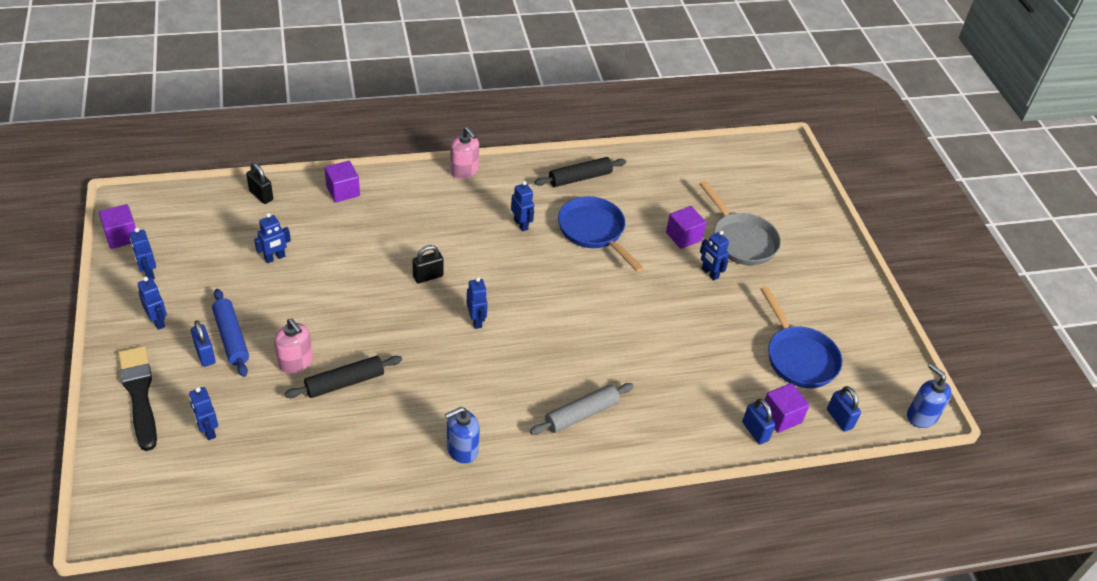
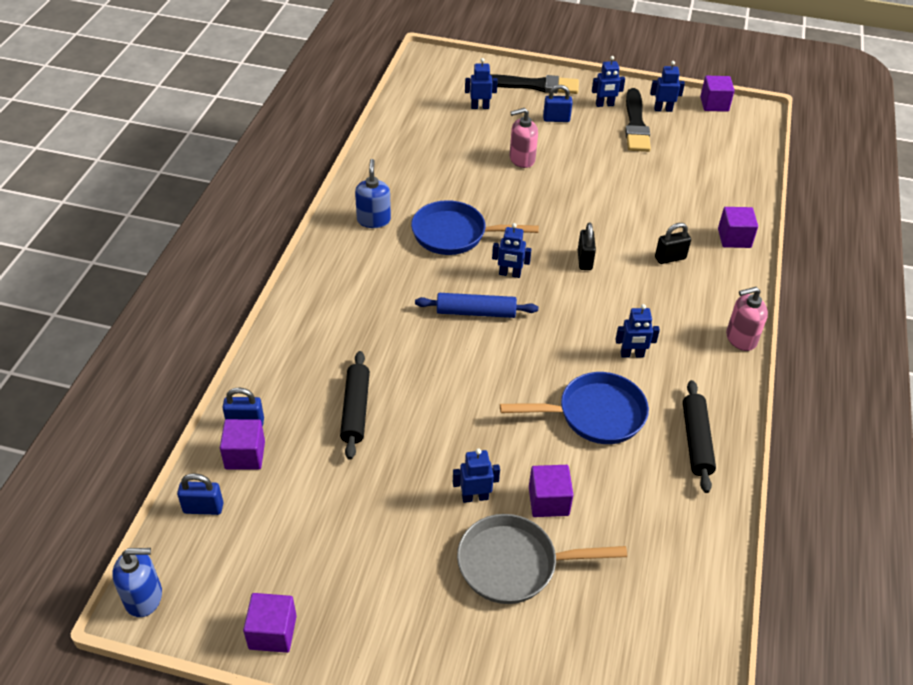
camera: 120 degrees right, 0 degrees up
(187, 288) = (635, 124): none -> black brush
(231, 337) = (567, 134): blue rolling pin -> blue rolling pin (476, 312)
(261, 195) = (744, 186): black padlock -> black padlock (670, 258)
(275, 258) = (653, 175): blue robot -> none
(345, 382) = (484, 178): black rolling pin -> black rolling pin (356, 410)
(581, 414) = (357, 303): grey rolling pin -> none
(799, 357) = (303, 518): blue pan -> blue pan (454, 234)
(880, 337) = (272, 632): none -> purple cube

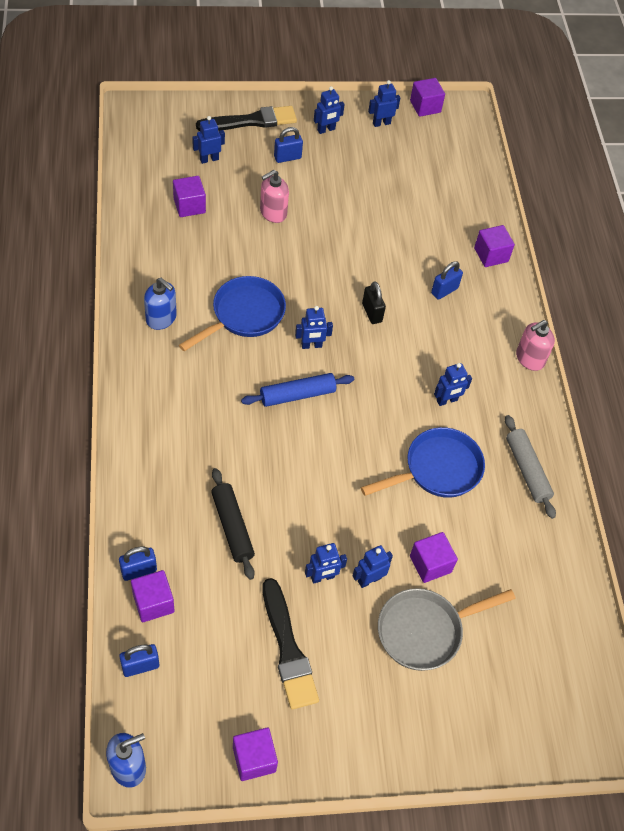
camera: 25 degrees left, 10 degrees up
(373, 220) = (161, 318): blue soap dispenser -> blue soap dispenser turned 150 degrees clockwise
(426, 481) = (322, 577): none -> blue robot
(444, 138) = (189, 206): none -> purple cube
(454, 234) = (244, 315): blue pan -> blue pan turned 150 degrees clockwise
(635, 124) = (363, 146): black brush -> black brush (288, 649)
(670, 258) = (444, 291): black padlock -> blue padlock
(696, 441) = (527, 470): black rolling pin -> grey rolling pin

